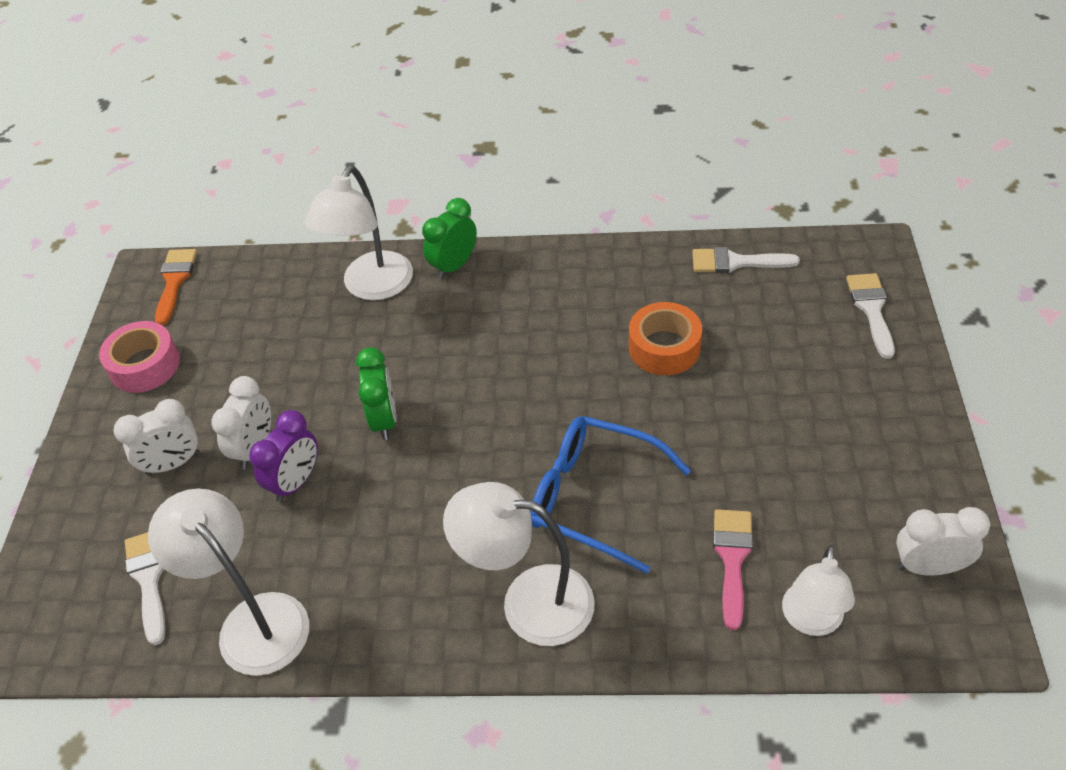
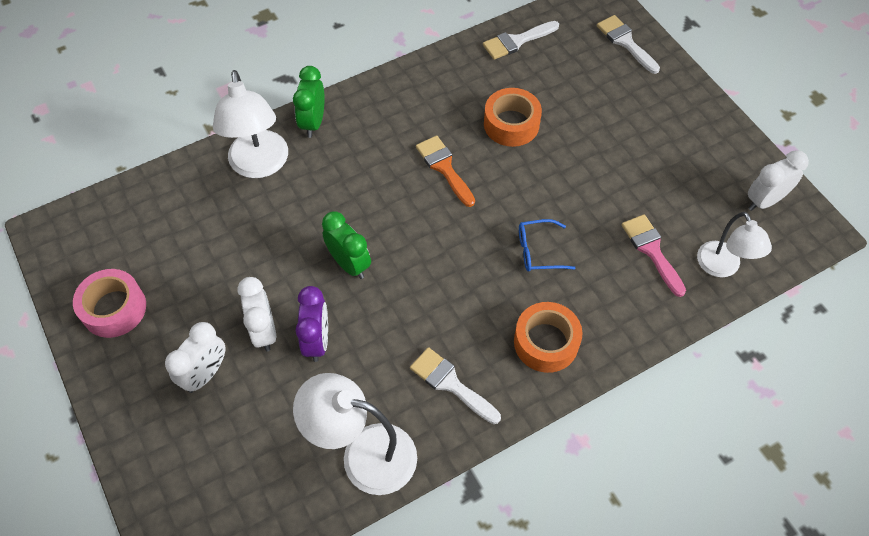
camera: 35 degrees left, 10 degrees up
(149, 578) = (258, 467): white brush -> white brush (450, 383)
(175, 281) = (82, 228): orange brush -> orange brush (444, 167)
(528, 602) = (546, 342): white lamp -> orange tape
(594, 497) = (538, 251): blue glasses -> blue glasses, size x0.53

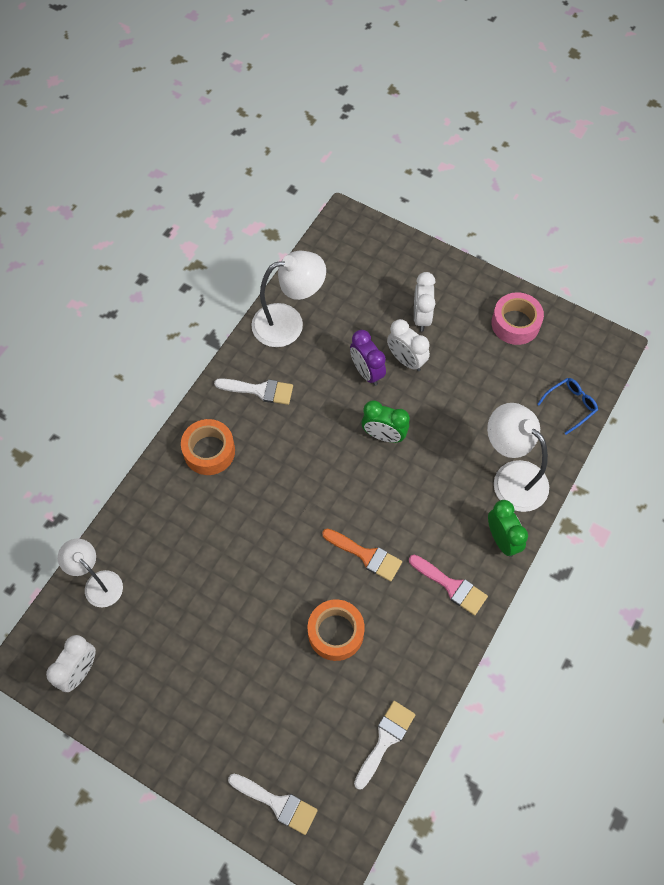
camera: 150 degrees right, 5 degrees up
(538, 251) = (250, 520): blue glasses -> blue glasses (570, 405)
(651, 250) = (160, 568): pink brush -> pink brush (451, 586)

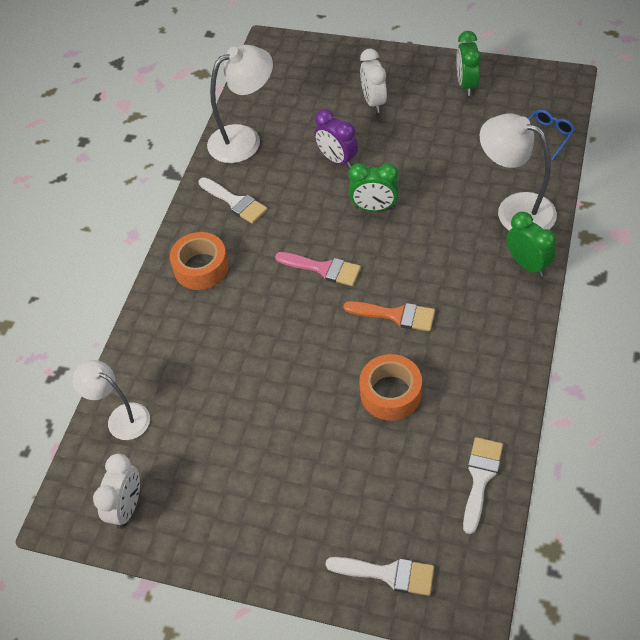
camera: 10 degrees left, 10 degrees down
(260, 390) = (235, 202): white brush -> white brush turned 45 degrees clockwise
(406, 360) = (372, 140): white clock -> none
(451, 586) = (493, 318): pink brush -> pink brush (323, 269)
(515, 323) = (466, 85): pink tape -> green clock

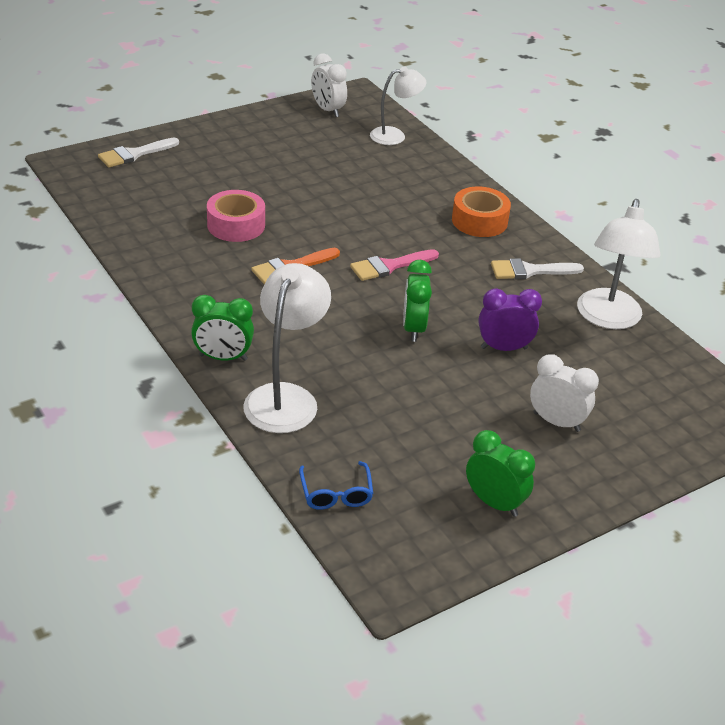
camera: 125 degrees right, 15 degrees down
(374, 208) = (413, 328): green clock -> green clock turned 45 degrees counterclockwise
(390, 393) = (236, 225): orange tape -> pink tape
(480, 478) = (119, 216): white brush -> none
(514, 209) = (286, 397): white lamp -> white lamp turned 60 degrees counterclockwise

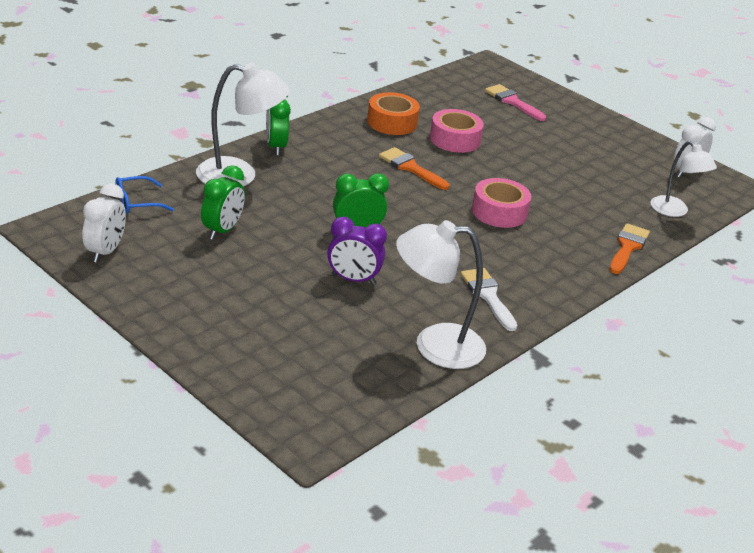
camera: 75 degrees right, 5 degrees down
(134, 154) = (524, 89): white brush -> none
(386, 231) = (499, 212): none -> pink tape
(389, 266) = (443, 215): pink brush -> pink brush (512, 102)
(452, 176) = (627, 247): none -> orange brush
(479, 221) = (556, 264): orange tape -> orange tape (392, 122)
(494, 503) = (144, 275): green clock -> green clock (222, 230)
(504, 348) = (353, 280): purple clock -> purple clock turned 120 degrees clockwise
(556, 422) = (258, 309): white clock -> white clock (105, 252)

